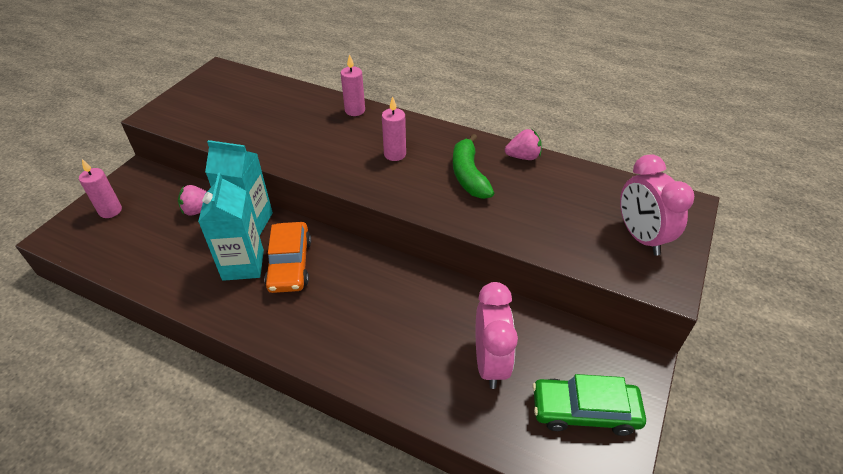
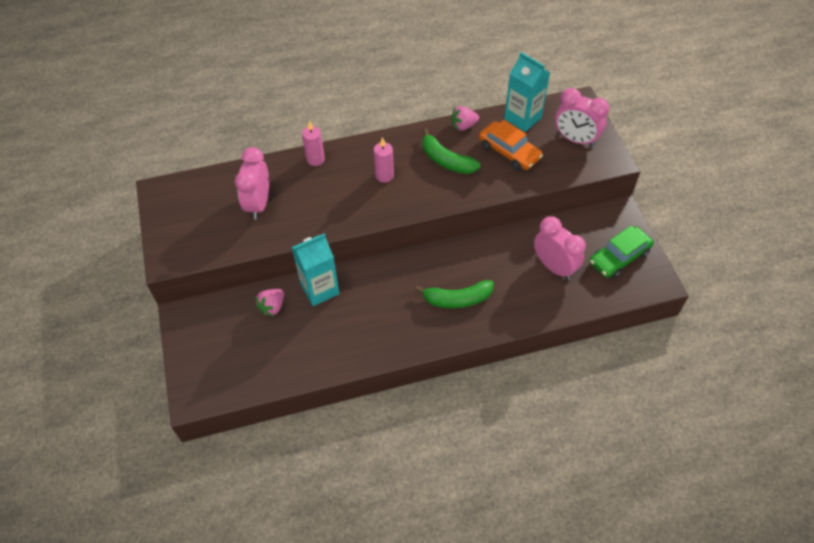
camera: 40 degrees left, 10 degrees up
(110, 211) = (207, 354): pink candle -> none
(243, 265) = (354, 318): turquoise carton -> turquoise carton (522, 118)
(268, 116) = (258, 204): none -> pink clock
(290, 264) = (382, 296): orange car -> orange car (509, 152)
(350, 318) = (457, 299): none -> green banana
(523, 157) = (463, 126): pink strawberry -> pink strawberry turned 150 degrees counterclockwise

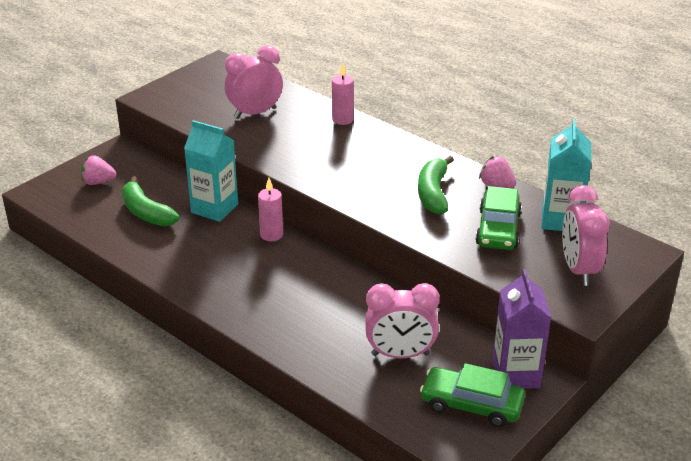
camera: 55 degrees right, 20 degrees down
(272, 307) = (169, 191): pink strawberry -> pink strawberry (98, 182)
(384, 176) = (367, 164): pink candle -> pink candle (271, 235)
(457, 299) = (284, 299): green banana -> green banana (146, 212)
(509, 152) = (498, 229): orange car -> green car
(554, 267) = (400, 354): pink clock -> pink clock turned 75 degrees clockwise
(607, 222) = (516, 374): none -> purple carton

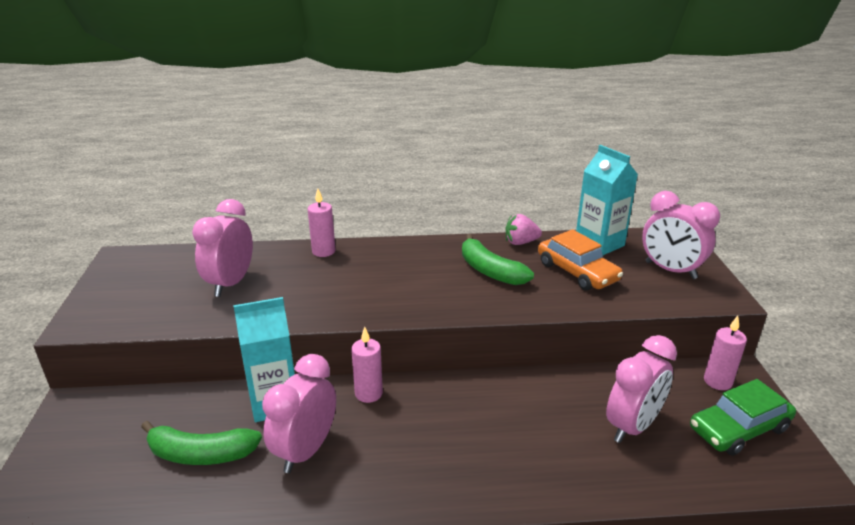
camera: 45 degrees left, 5 degrees down
(98, 182) = (90, 457): pink strawberry -> none
(196, 243) = (305, 450): none -> pink clock
(498, 229) = (577, 272): green car -> orange car
(516, 374) = (717, 381): purple carton -> pink candle

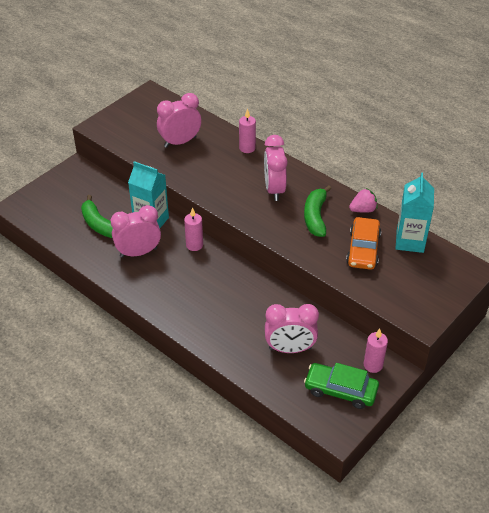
camera: 45 degrees right, 15 degrees up
(520, 242) = (363, 210): pink strawberry -> pink strawberry turned 120 degrees clockwise
(670, 270) = (421, 285): pink clock -> pink clock (274, 189)

